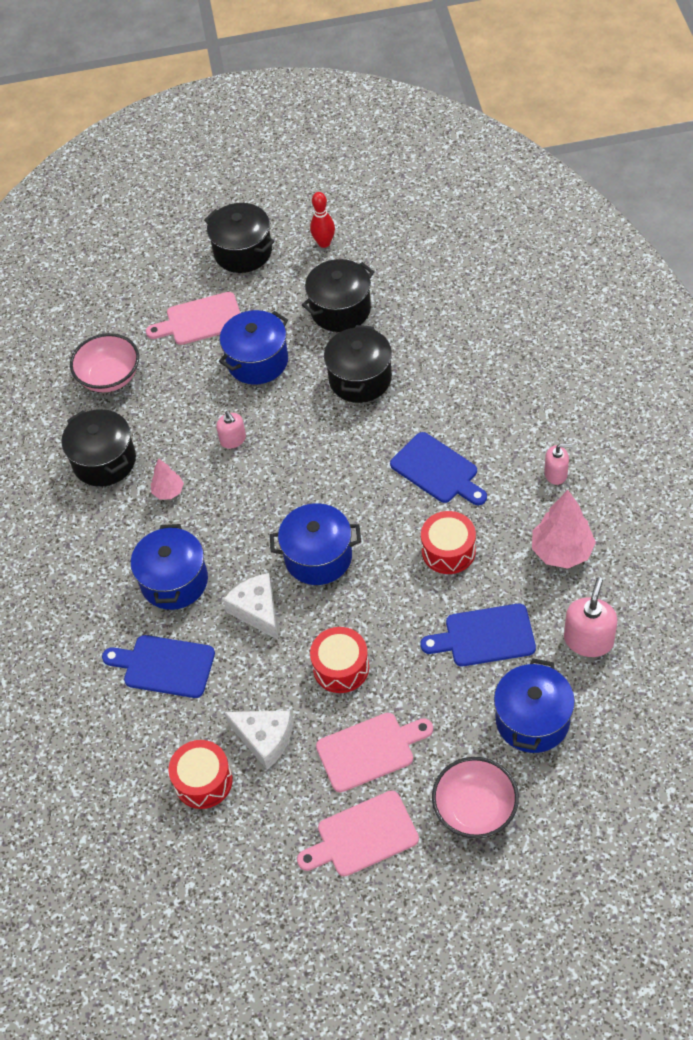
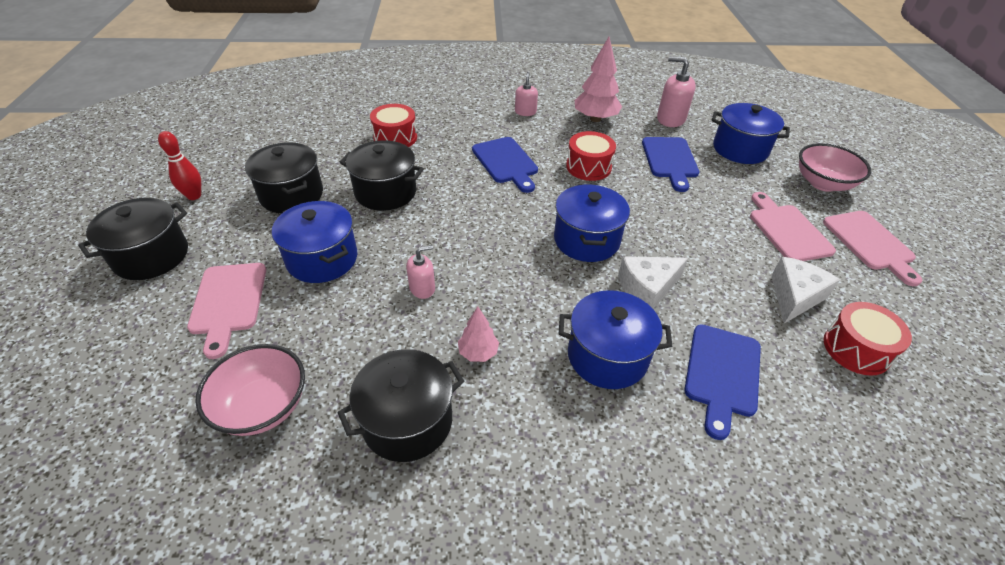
camera: 90 degrees left, 10 degrees down
(341, 667) = (707, 238): red drum -> red drum (395, 138)
(437, 470) = (506, 162): blue cutting board -> blue cutting board turned 105 degrees clockwise

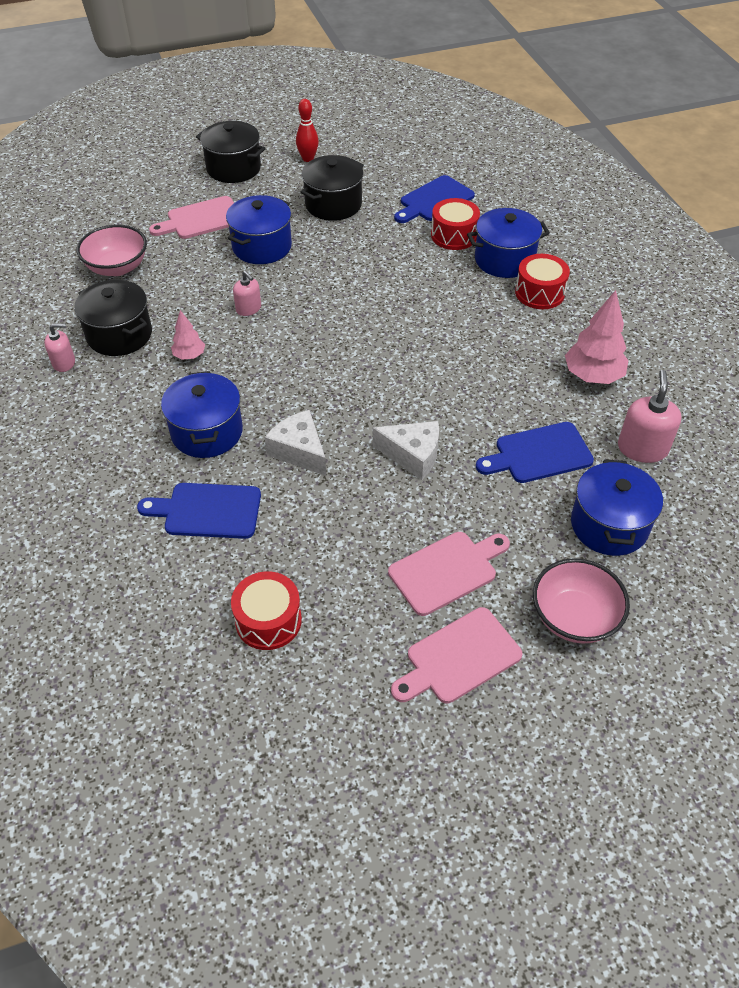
camera: 75 degrees right, 5 degrees up
(385, 192) = (363, 254): black pot -> none
(506, 162) = (454, 320): blue cutting board -> blue cutting board (434, 200)
(525, 112) = (567, 315): pink soap dispenser -> pink soap dispenser (64, 363)
(586, 240) = (353, 399): blue pot -> blue pot (504, 260)
(588, 167) = (482, 384): red drum -> red drum (539, 293)
(794, 297) = (330, 571): white cheese -> white cheese (412, 455)

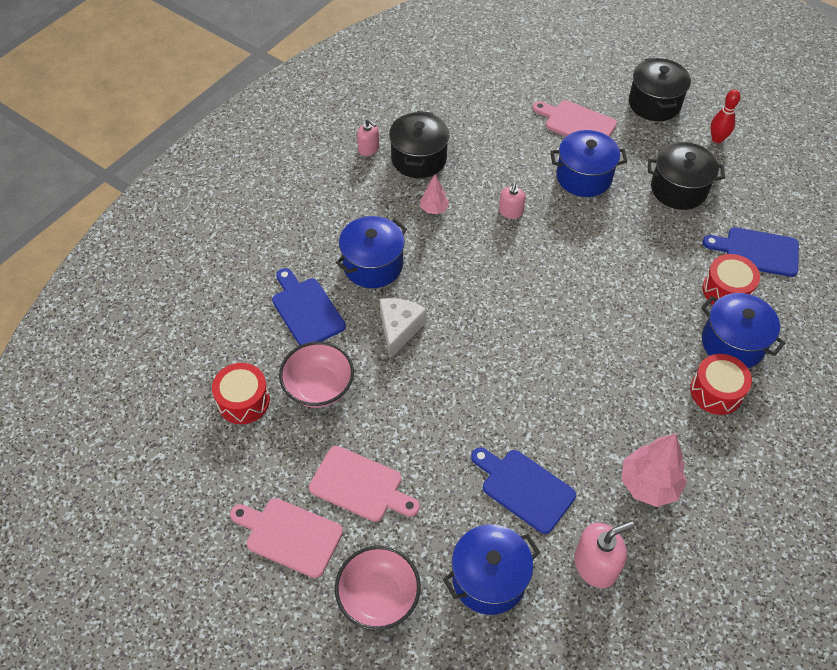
camera: 55 degrees right, 5 degrees up
(117, 267) = (481, 113): pink bowl -> pink bowl (319, 387)
(412, 455) = (452, 402): white cheese -> none

